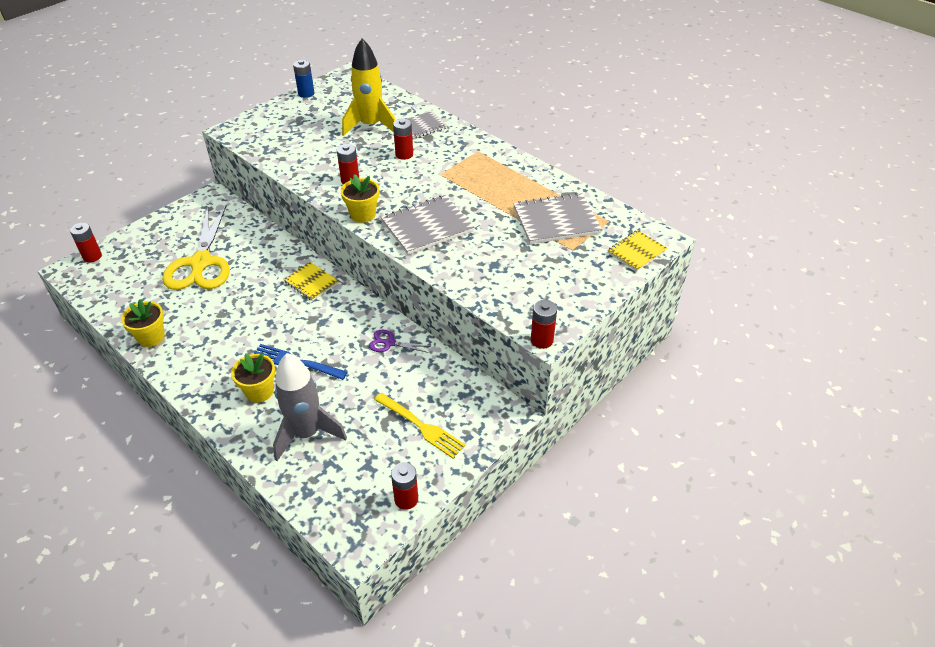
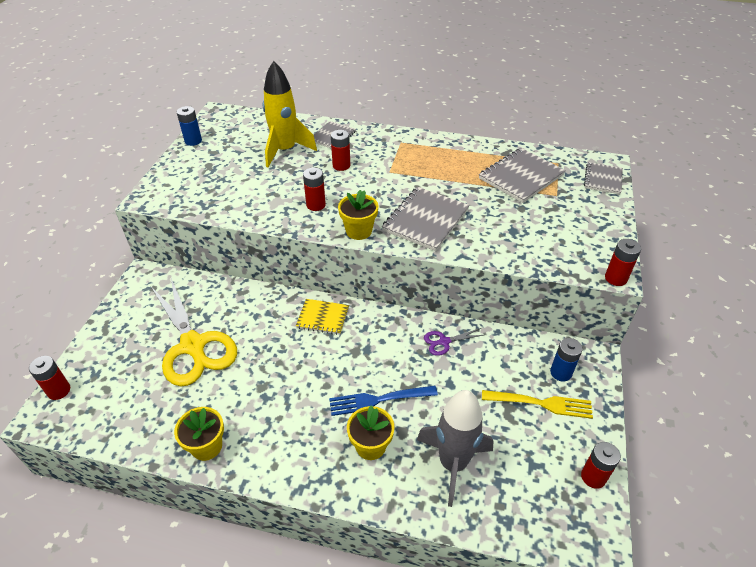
camera: 30 degrees left, 0 degrees up
(463, 411) = (561, 373): none -> blue battery
(636, 252) = (603, 179): yellow notebook -> grey notebook

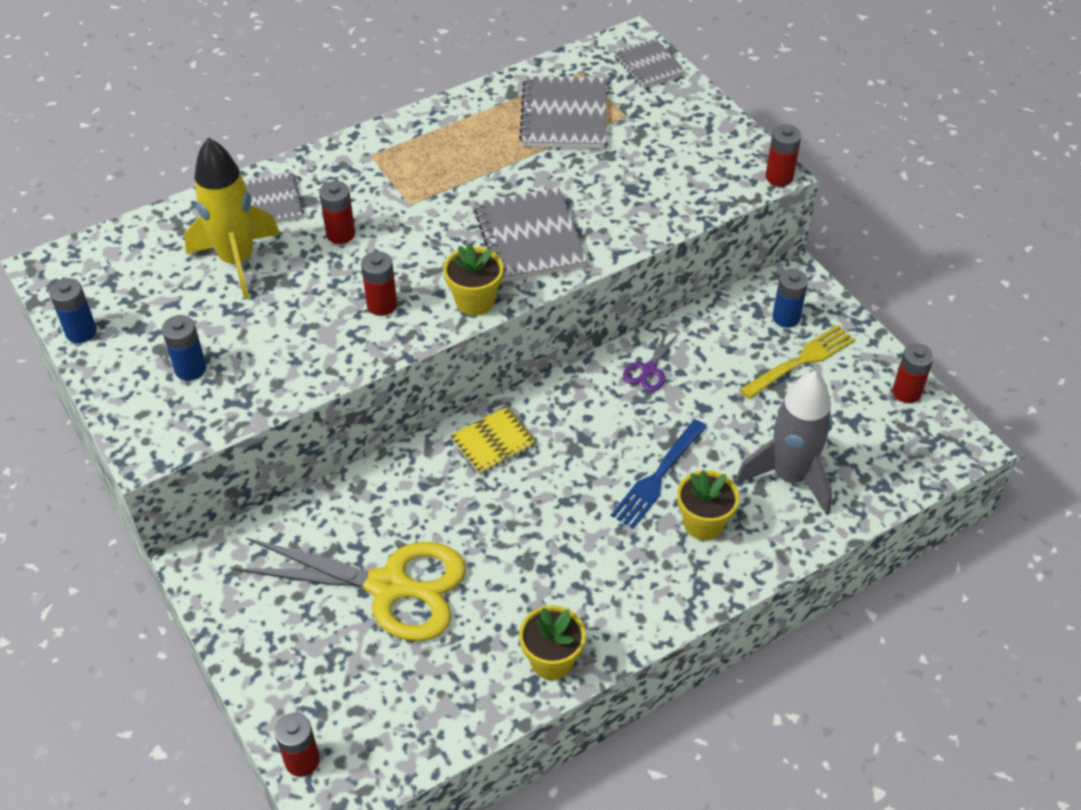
camera: 45 degrees left, 5 degrees up
(207, 179) = (190, 369): none -> blue battery

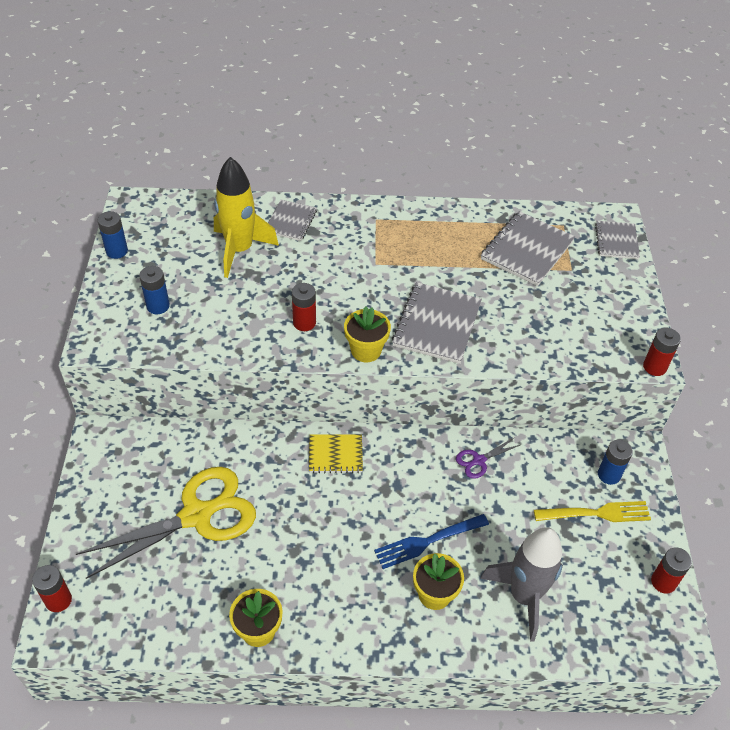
camera: 30 degrees right, 0 degrees up
(340, 234) = (316, 263): red battery -> none
(389, 586) = (196, 515): yellow scissors -> yellow scissors turned 75 degrees counterclockwise

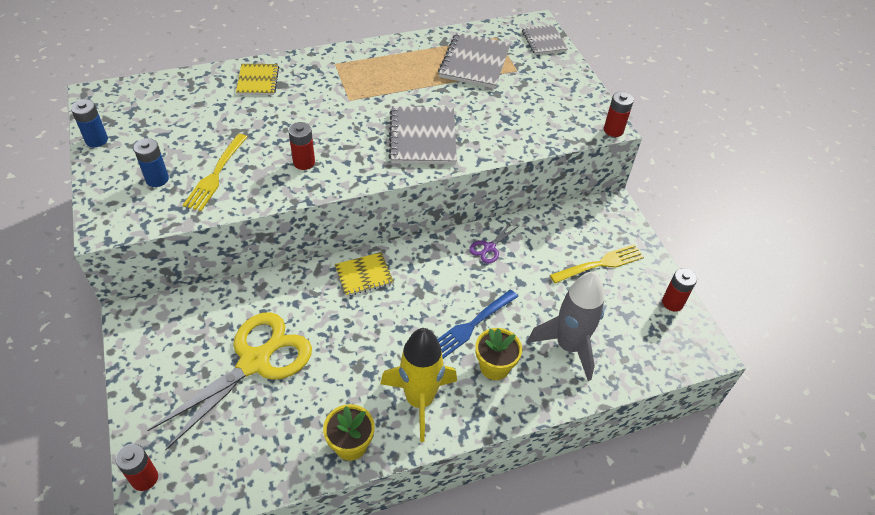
camera: 20 degrees left, 0 degrees up
(214, 314) = (216, 174): none -> yellow fork
(240, 250) = (219, 114): yellow rocket -> yellow rocket (419, 400)
(291, 221) = (258, 81): grey notebook -> yellow notebook
(366, 350) = (369, 172): yellow flower pot -> none
(609, 475) = (598, 231): blue battery -> none

